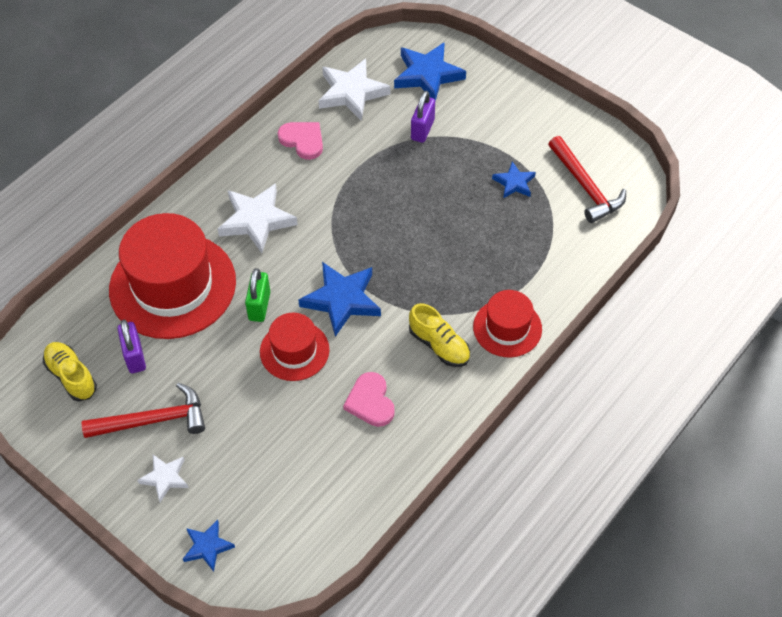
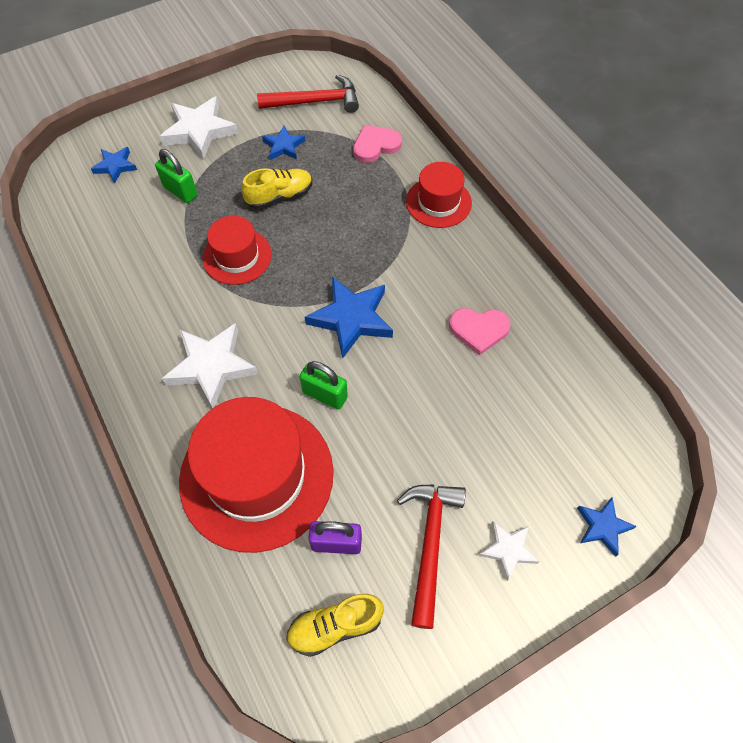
camera: 70 degrees left, 5 degrees up
(294, 351) = (394, 378): red hat -> red hat (237, 256)
(303, 140) = (130, 293): pink heart -> pink heart (375, 145)
(352, 92) = (95, 232): white star -> white star (199, 131)
(422, 129) = (180, 191): purple padlock -> green padlock
(427, 75) = (115, 166): blue star -> blue star, size x0.56
(439, 345) = (436, 257): yellow shoe -> yellow shoe (280, 196)

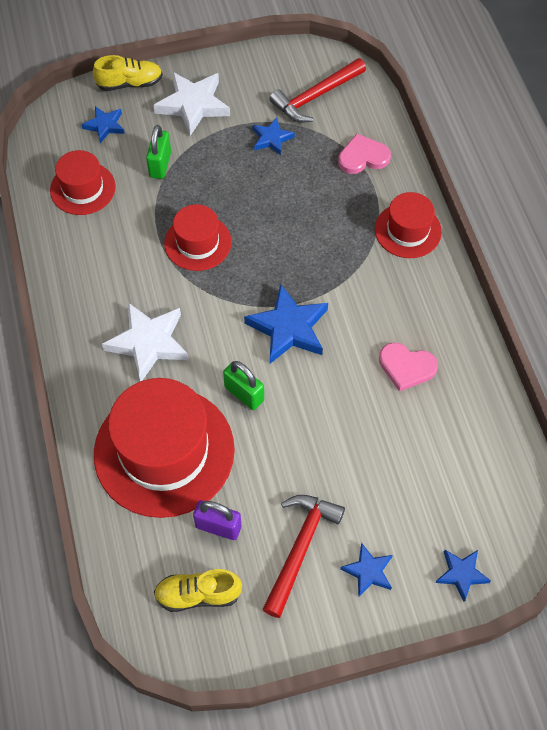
camera: 15 degrees right, 0 degrees up
(106, 229) = (82, 188): none -> red hat
(180, 191) = (160, 165): green padlock -> green padlock turned 45 degrees clockwise
(280, 196) = (254, 190): yellow shoe -> yellow shoe (130, 83)
(315, 101) = (316, 96): red hammer -> red hammer turned 135 degrees clockwise
(508, 550) = (368, 571): white star -> blue star

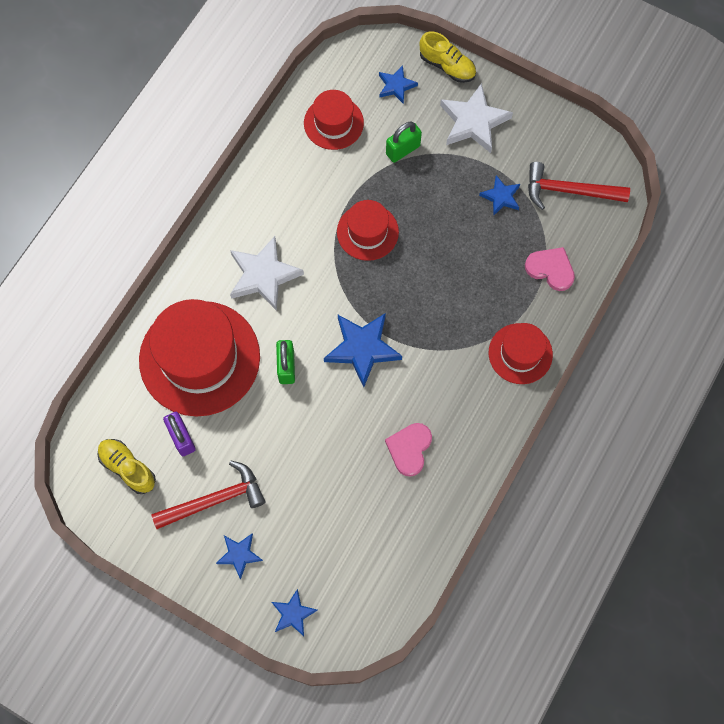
camera: 45 degrees right, 10 degrees up
(406, 367) = (409, 449): pink heart -> pink heart turned 45 degrees clockwise

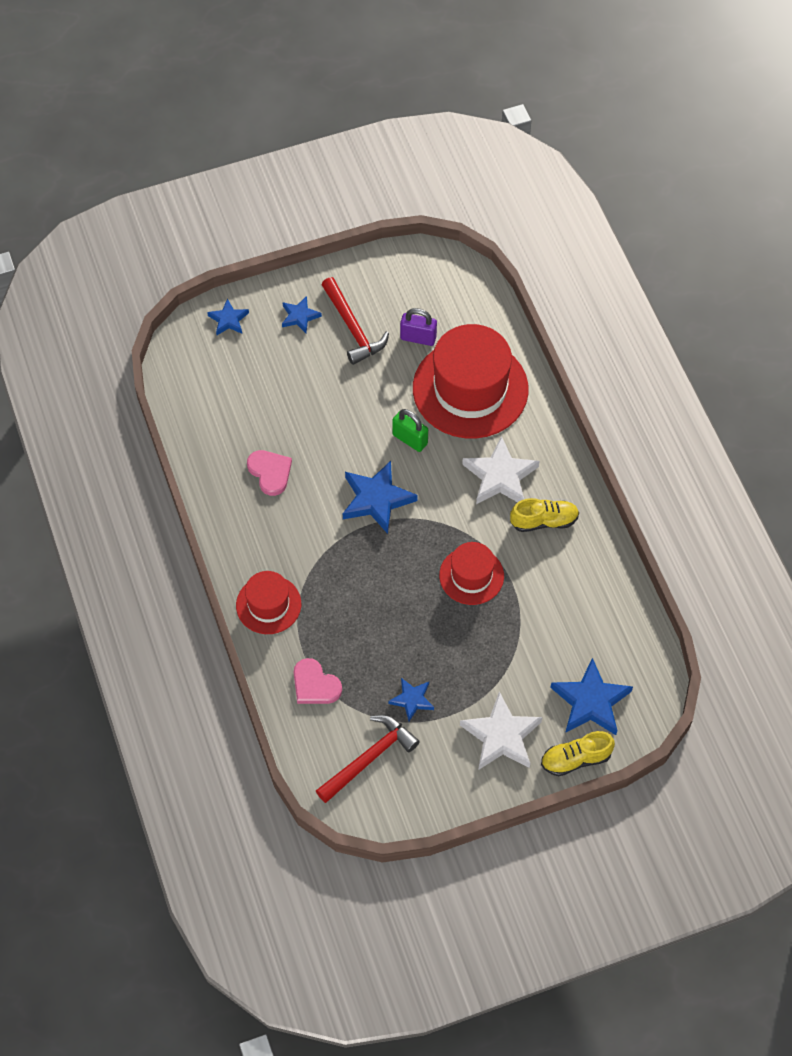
camera: 130 degrees right, 10 degrees down
(128, 468) = (427, 292): yellow shoe -> yellow shoe (544, 521)
(215, 499) = (353, 328): red hammer -> red hammer turned 45 degrees counterclockwise
(333, 123) = (596, 625): red hat -> none
(396, 86) = (591, 701): blue star -> blue star, size x1.78
(403, 150) = (523, 659): green padlock -> none
(550, 269) = (315, 685): pink heart -> pink heart turned 60 degrees clockwise

